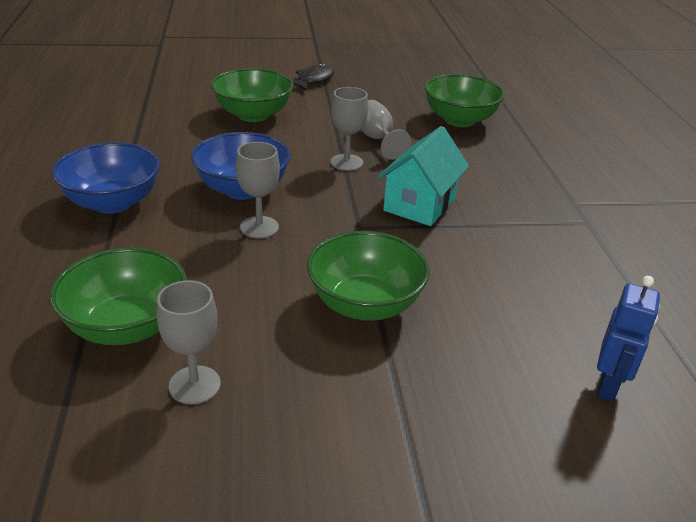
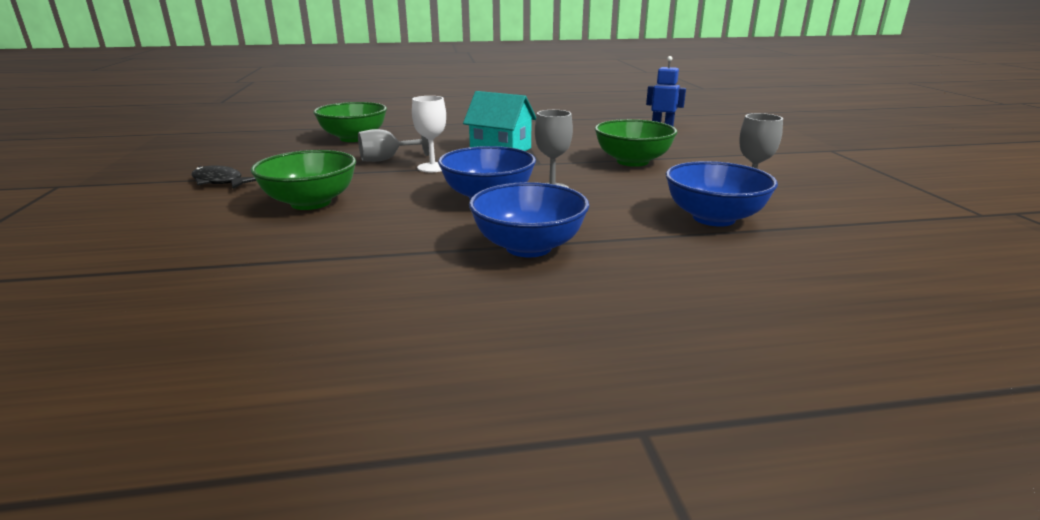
camera: 90 degrees left, 10 degrees down
(127, 326) = (713, 218): green bowl -> blue bowl
(346, 162) = (432, 167): grey goblet -> white goblet

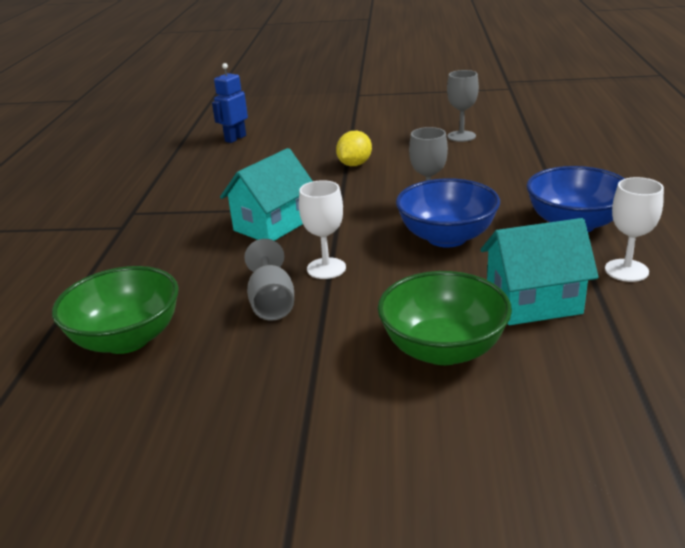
camera: 75 degrees left, 5 degrees up
(220, 182) = (322, 454): black fish -> none
(368, 229) = (533, 302): none -> turquoise house
(422, 268) = (626, 270): none -> white goblet
(632, 161) = (354, 164): green bowl -> yellow lemon
(713, 218) = (511, 154): blue bowl -> none

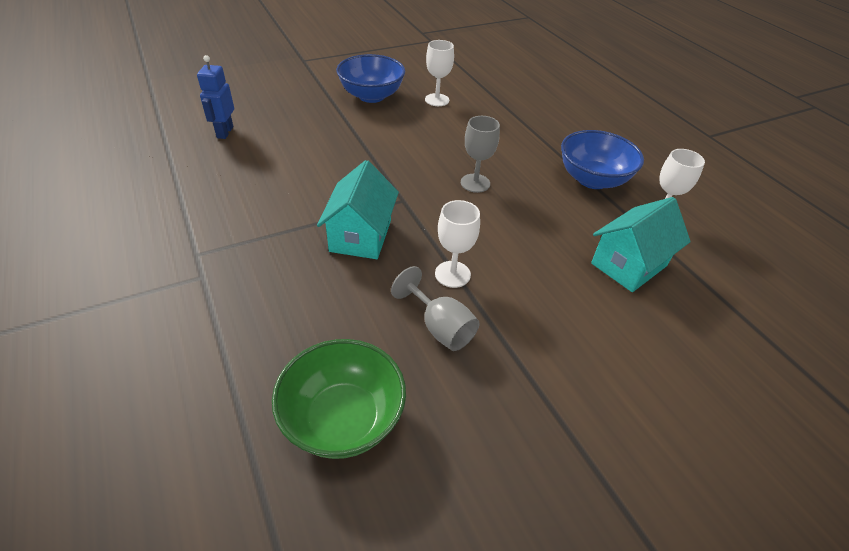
camera: 35 degrees left, 15 degrees up
(354, 164) = (373, 147): yellow lemon -> none
(443, 349) = (610, 331): green bowl -> none
(447, 237) = (517, 214): blue bowl -> blue bowl (371, 96)
(461, 136) = (437, 100): grey goblet -> white goblet

